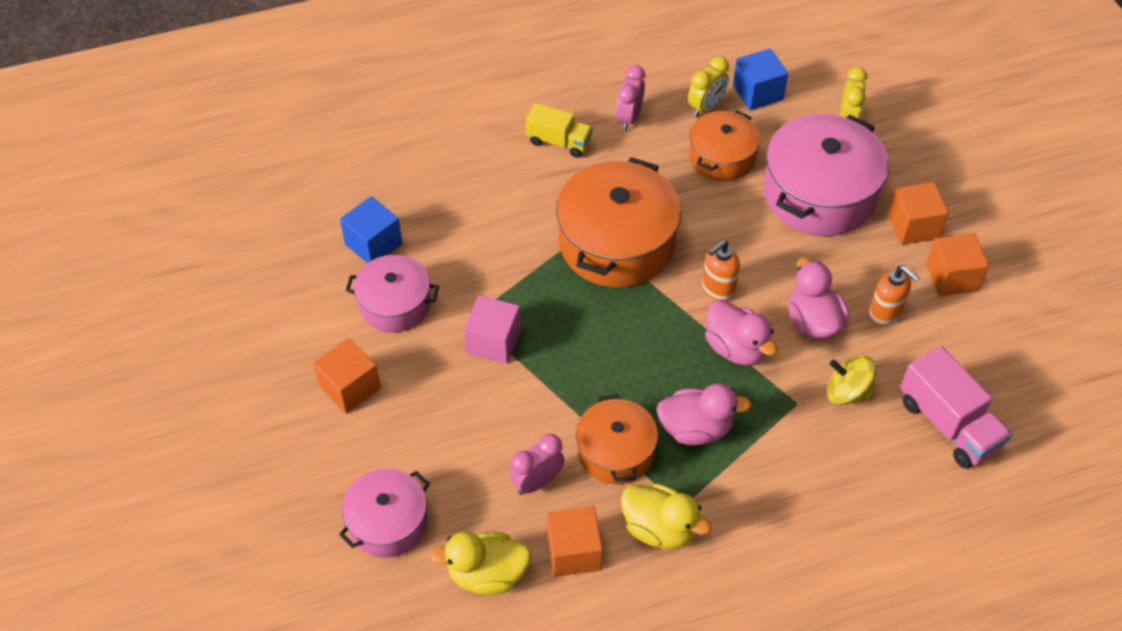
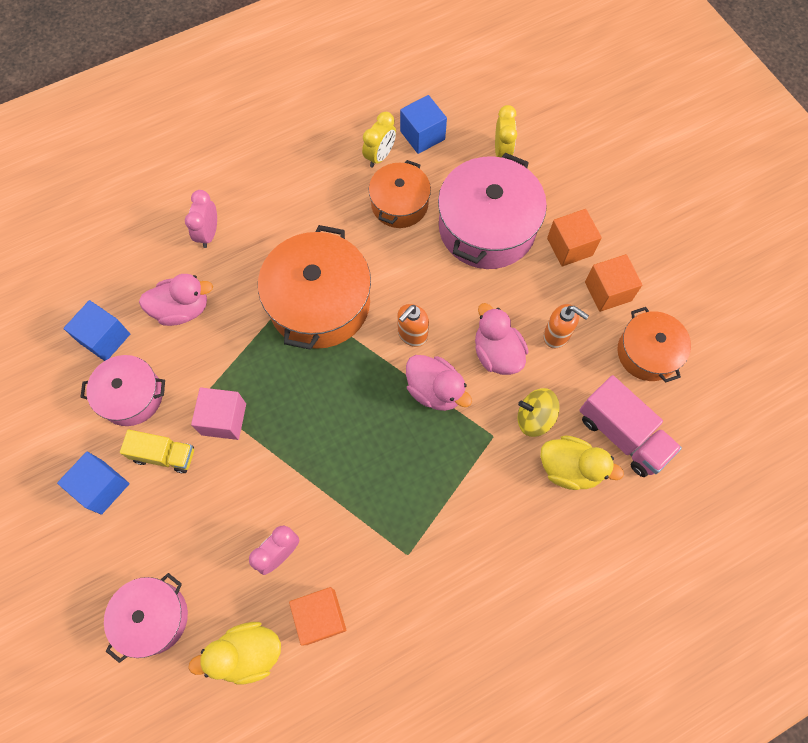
camera: 10 degrees left, 15 degrees up
(350, 387) = (102, 487): orange cube -> blue cube
(559, 142) = (256, 210): yellow truck -> yellow truck (164, 455)
(615, 452) = (344, 511): orange pot -> orange pot (647, 353)
(629, 118) = (315, 177): pink clock -> pink clock (209, 233)
(659, 528) = (391, 580): yellow duck -> yellow duck (569, 468)
(695, 429) = (410, 476): pink duck -> pink duck (182, 309)

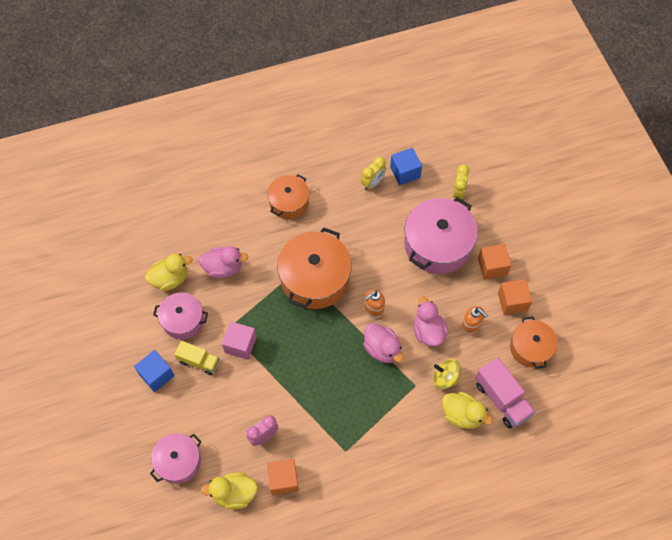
camera: 10 degrees right, 5 degrees down
(105, 338) = (170, 279): blue cube -> yellow duck
(209, 233) = (248, 219): pink clock -> none
(399, 204) = (380, 219): orange pot -> orange pot (289, 202)

